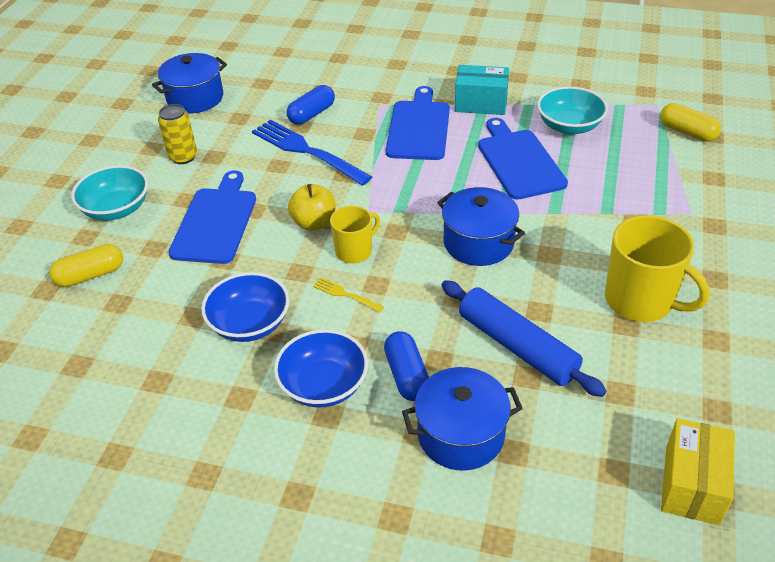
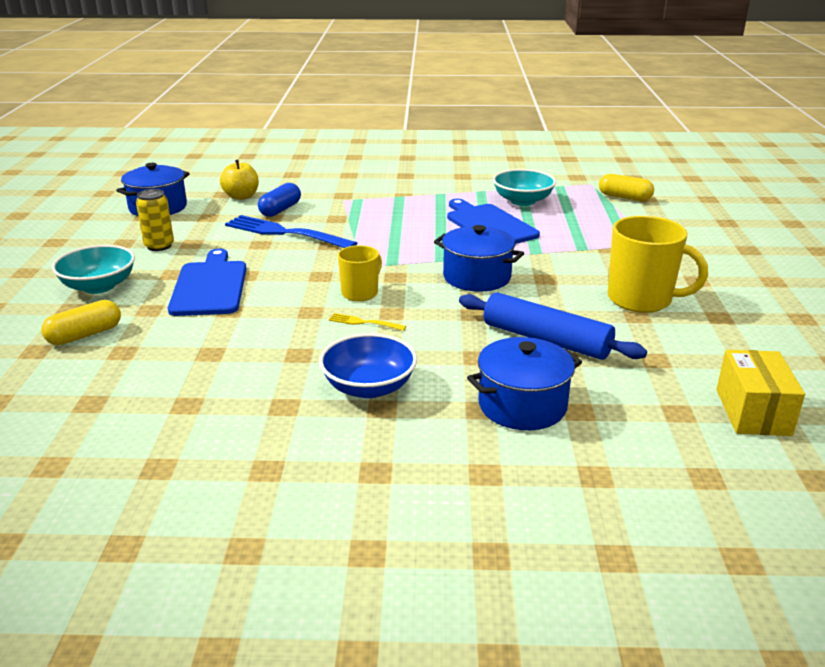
camera: 15 degrees left, 15 degrees down
(250, 324) = (273, 352): blue bowl -> none
(314, 223) = (312, 278): yellow apple -> yellow apple (241, 196)
(407, 375) = (450, 371): blue capsule -> none
(419, 127) = (387, 211): blue cutting board -> none
(481, 103) = (437, 193): turquoise box -> none

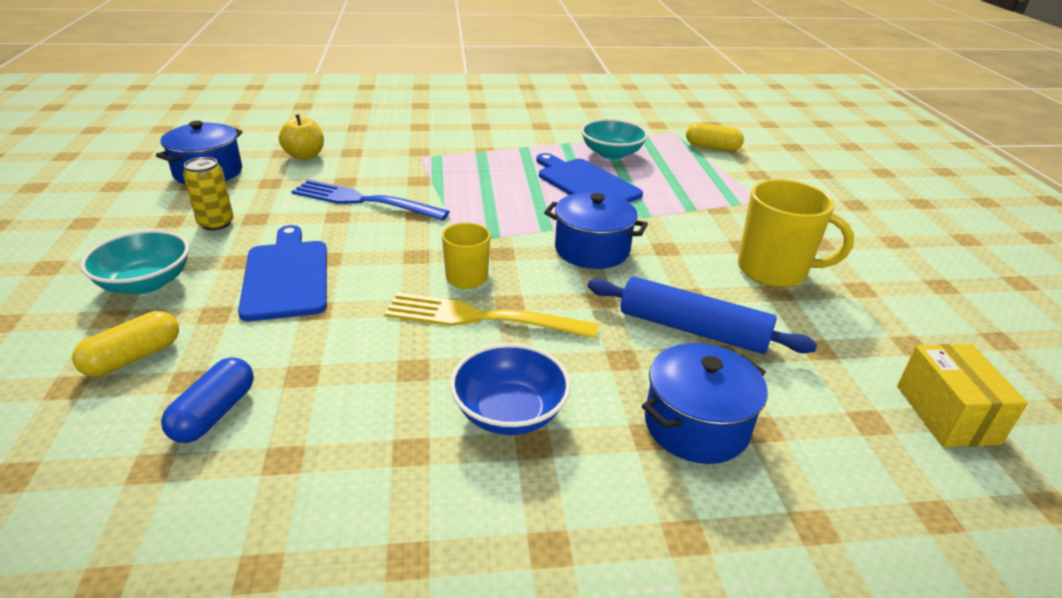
camera: 10 degrees left, 5 degrees up
(280, 210) = (352, 171): blue capsule -> blue capsule (214, 413)
(364, 322) = (481, 318): yellow fork -> yellow fork, size x2.28

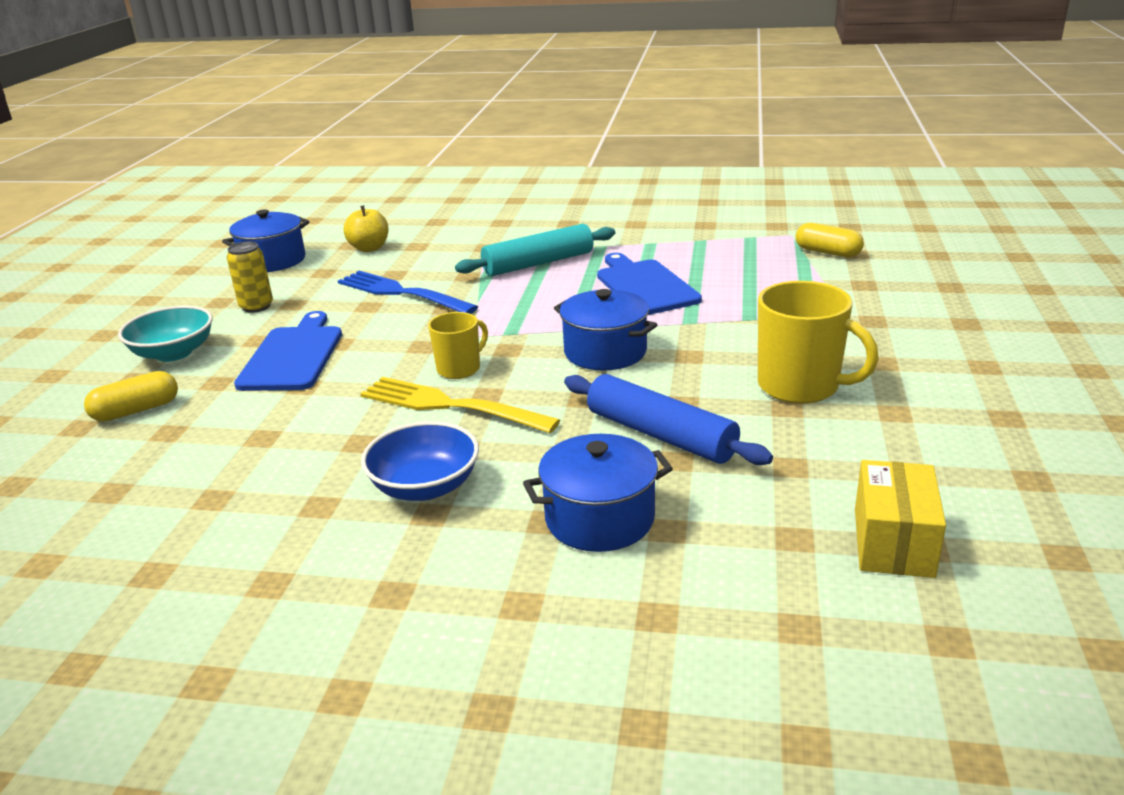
camera: 20 degrees right, 5 degrees down
(214, 413) = (177, 459): blue capsule -> none
(478, 165) = (538, 263): none -> turquoise rolling pin
(611, 154) = (697, 256): turquoise bowl -> none

